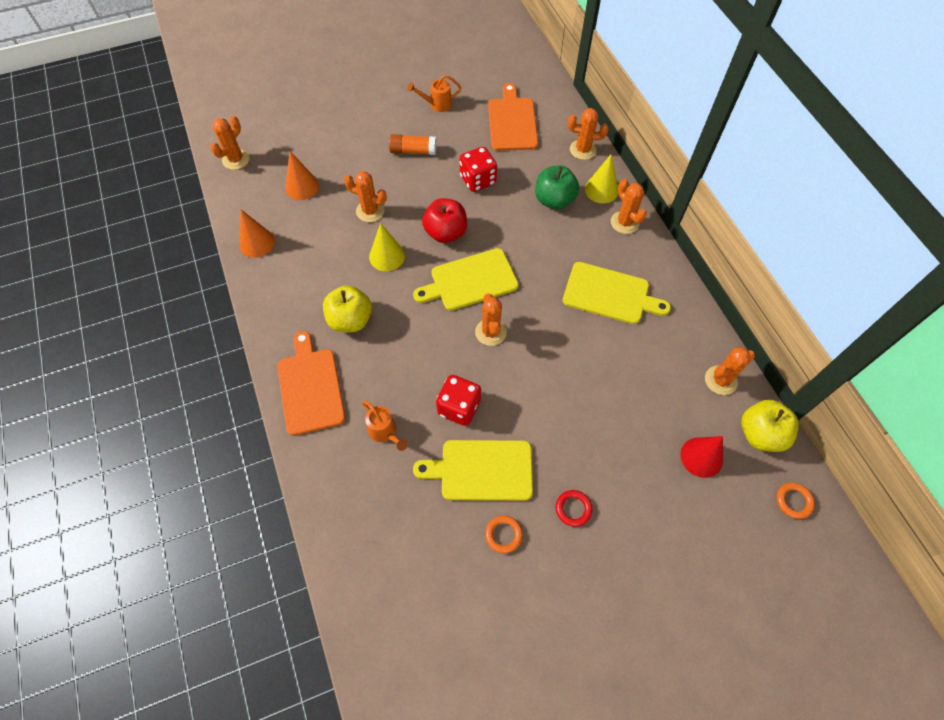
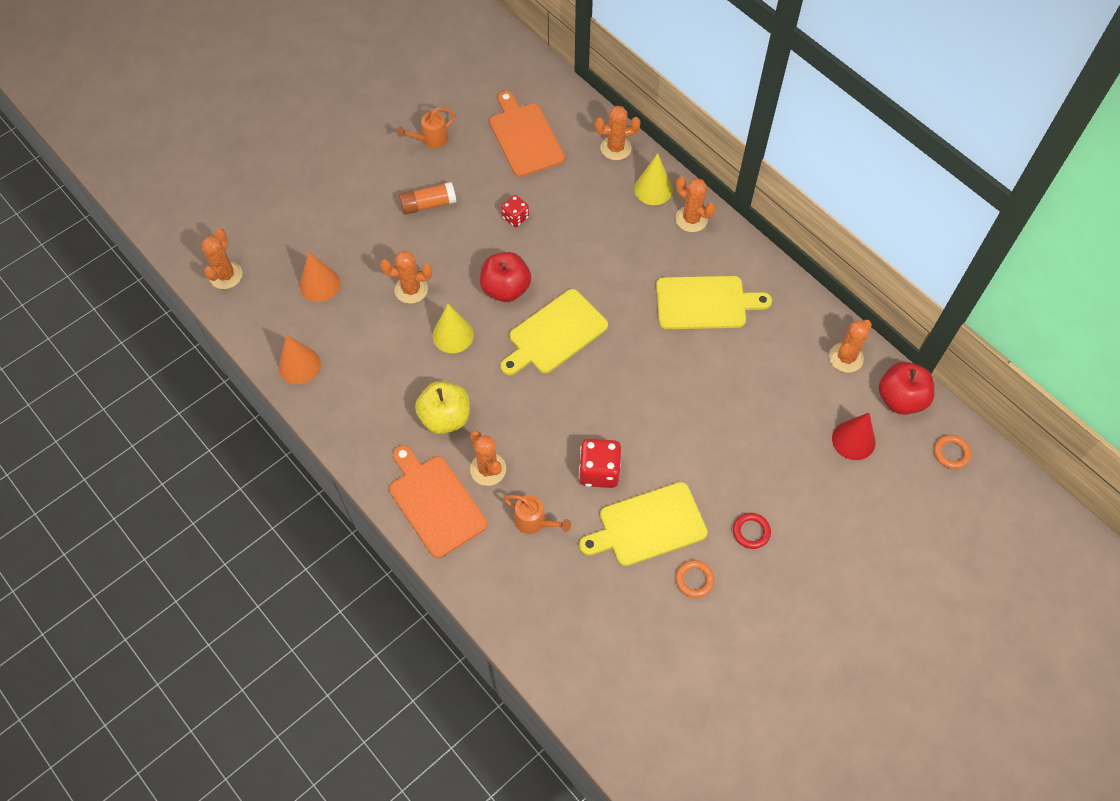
camera: 20 degrees left, 0 degrees up
(478, 180) = (515, 217): red dice -> red dice, size x0.61
(490, 332) = (599, 382): orange cactus -> orange cactus (488, 469)
(554, 200) = (607, 216): green apple -> none
(760, 434) = (900, 399): yellow apple -> red apple

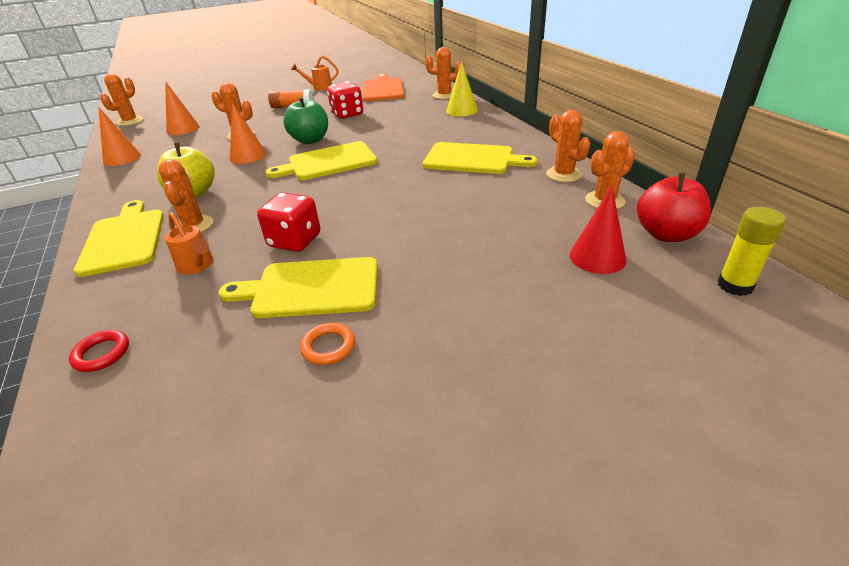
camera: 20 degrees right, 25 degrees down
(435, 502) = (124, 239): orange cutting board -> yellow cutting board
(453, 335) = (248, 155): yellow cone -> orange cone
(506, 289) = (310, 140): red apple -> green apple
(515, 217) = (347, 114): red dice -> red dice, size x1.63
(691, 219) = (485, 123): orange cactus -> orange cactus (563, 174)
(751, 532) = (430, 314): red ring -> red ring (102, 354)
(951, 453) = (735, 285): orange ring -> yellow glue stick

